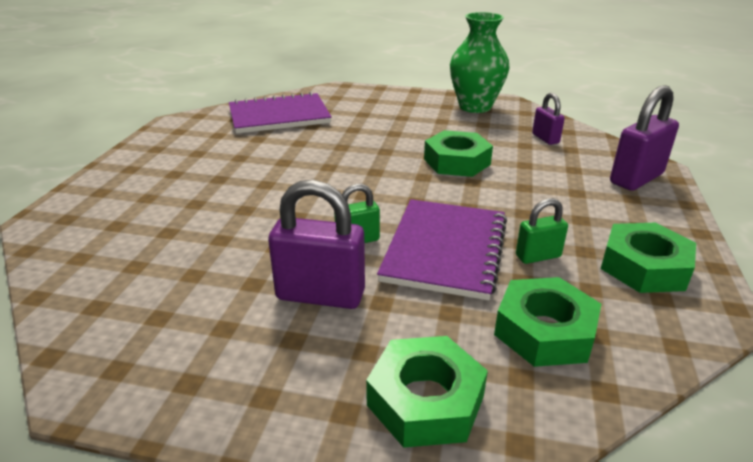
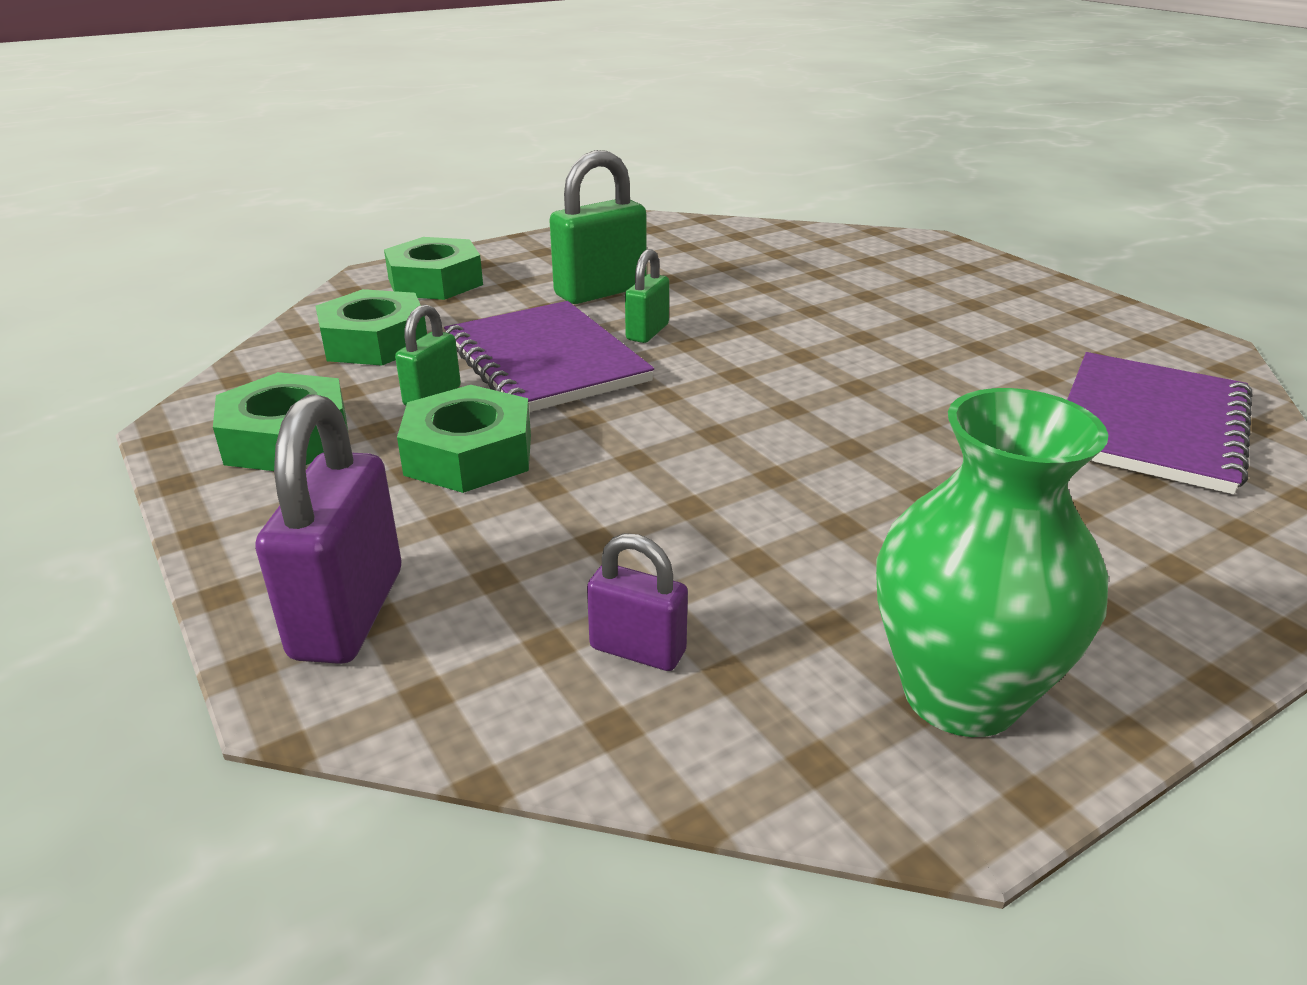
camera: 135 degrees right, 0 degrees up
(320, 295) = (600, 292): purple padlock -> green padlock
(456, 162) = (713, 482): green nut -> green nut (469, 454)

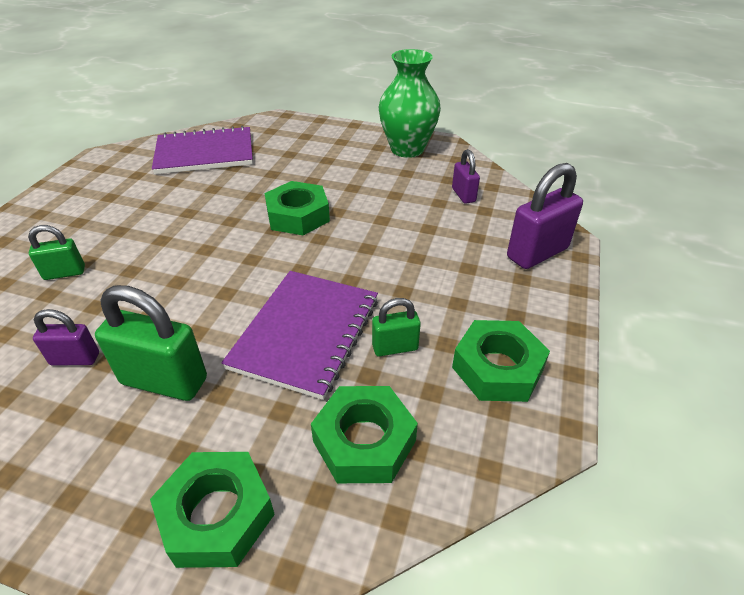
camera: 130 degrees left, 10 degrees up
(469, 454) = (424, 293): green nut -> green nut (298, 216)
(647, 332) = (224, 316): green padlock -> green padlock (64, 273)
(692, 269) = (75, 359): none -> purple padlock

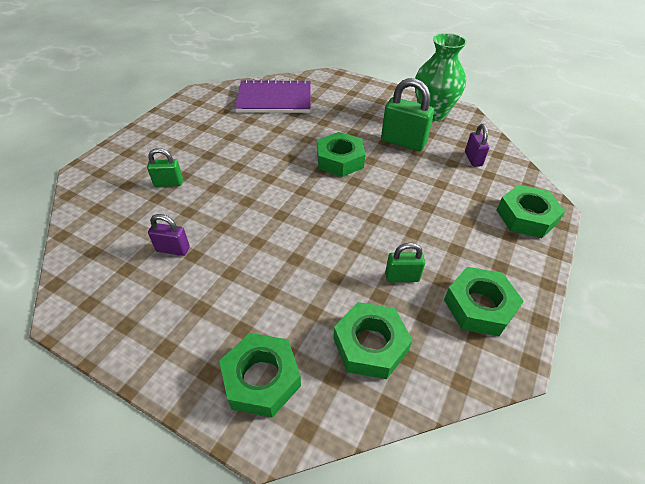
camera: 10 degrees right, 5 degrees up
(164, 381) = (232, 275): green padlock -> green padlock (403, 142)
(305, 333) = (336, 255): purple notebook -> none
(537, 253) = (526, 217): purple padlock -> green nut

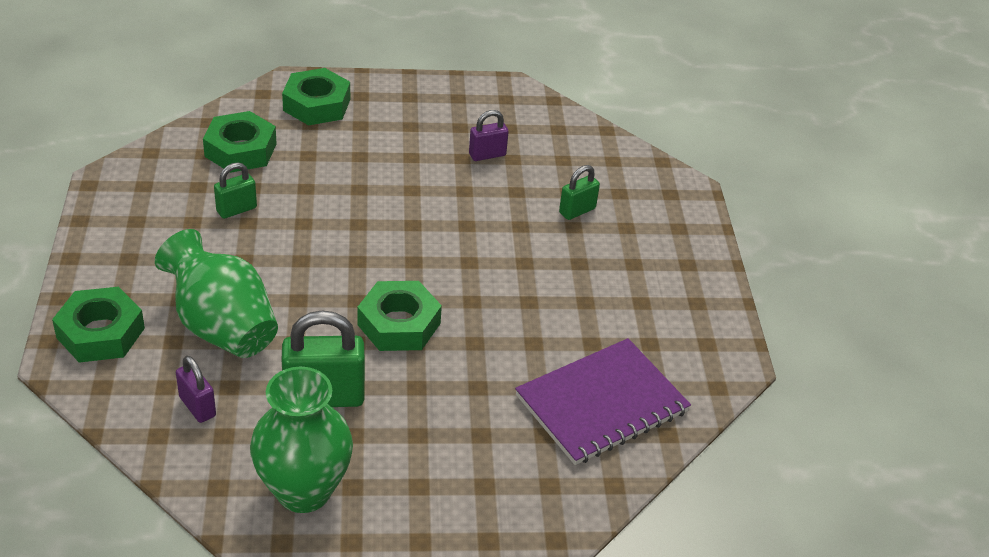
camera: 145 degrees right, 5 degrees down
(445, 194) = (222, 326): none -> green vase
(479, 306) = (145, 211): green nut -> none

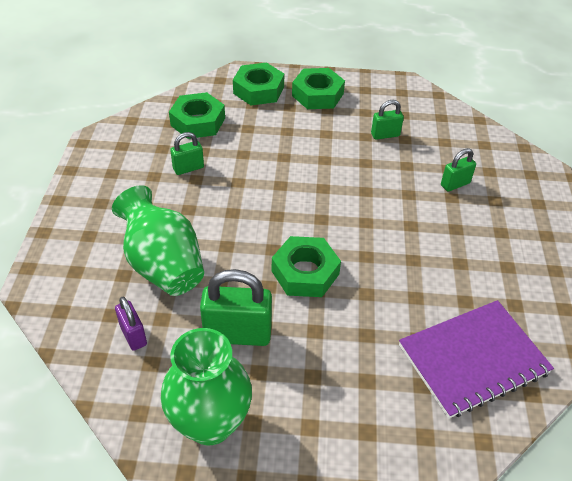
camera: 10 degrees right, 5 degrees up
(100, 333) = (68, 264): green nut -> green nut (317, 95)
(487, 155) = (385, 135): purple padlock -> green padlock

